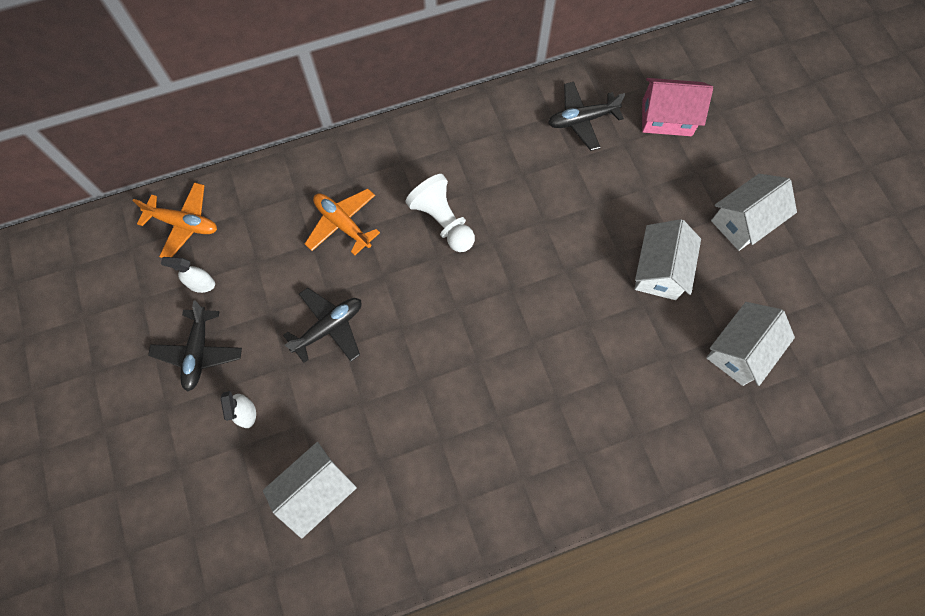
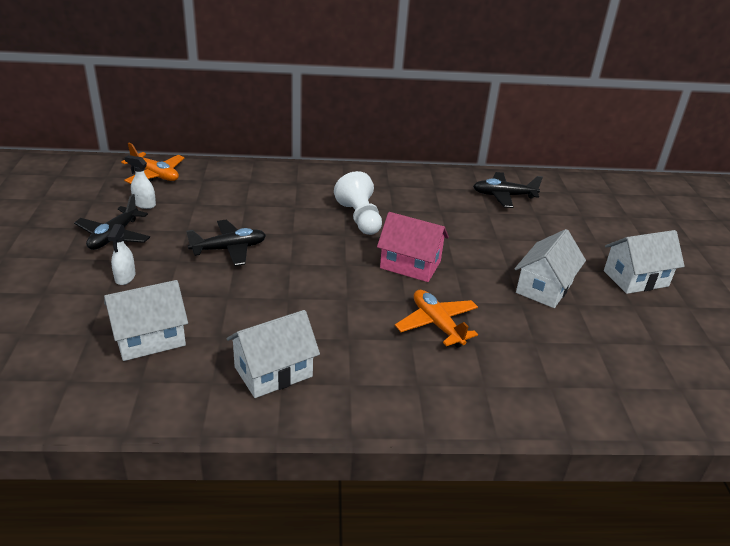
camera: 15 degrees right, 35 degrees down
(343, 224) = (277, 201): orange plane -> orange plane (437, 324)
(666, 118) = (579, 210): pink house -> pink house (410, 265)
(739, 351) = (610, 356): white house -> white house (273, 372)

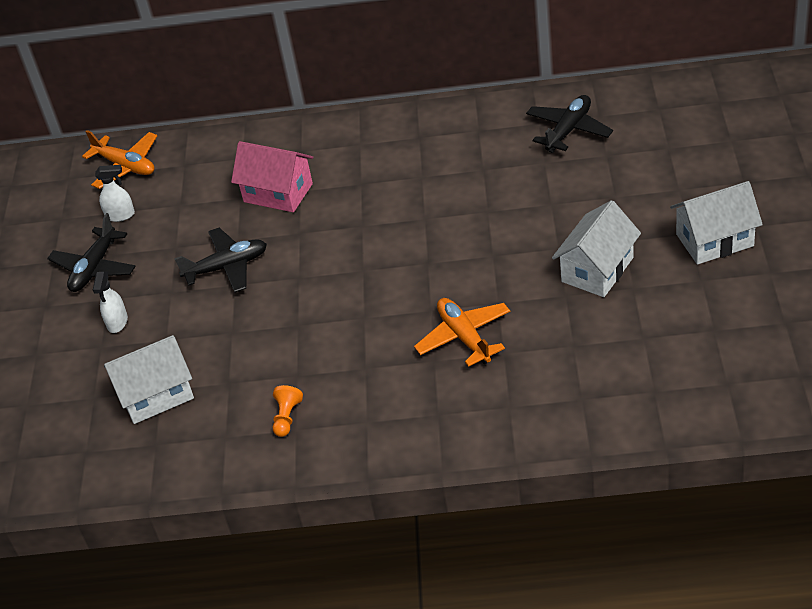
camera: 10 degrees right, 10 degrees up
(144, 204) = (120, 215): white spray bottle -> white spray bottle turned 150 degrees clockwise
(273, 372) = (287, 417): white house -> orange pawn
(360, 218) = (380, 197): white pawn -> none
(410, 265) = (439, 259): pink house -> pink house (278, 193)
(503, 196) = (568, 130): black plane -> black plane turned 120 degrees clockwise

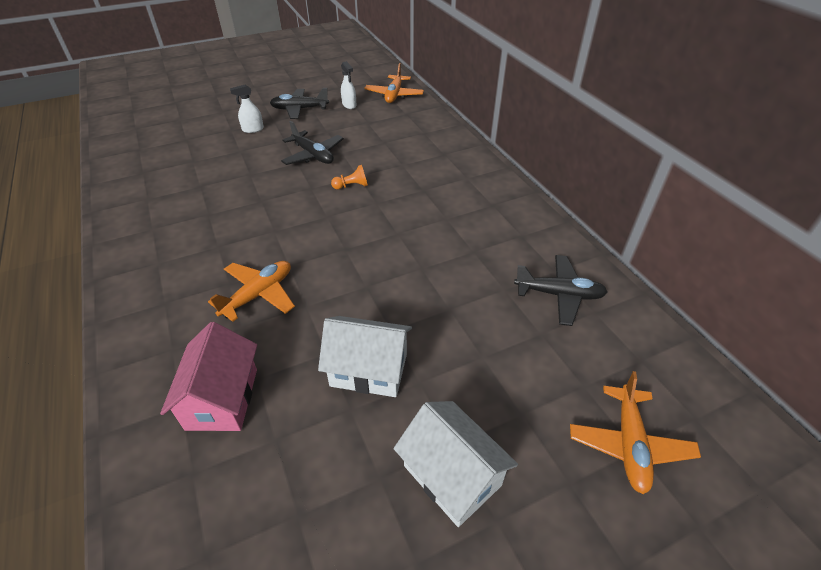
camera: 60 degrees right, 0 degrees up
(156, 395) = (188, 160): white house -> none
(278, 193) = (395, 156): pink house -> pink house (222, 398)
(287, 417) = (164, 221): orange pawn -> orange pawn (352, 186)
(726, 142) = (629, 444): none -> orange plane

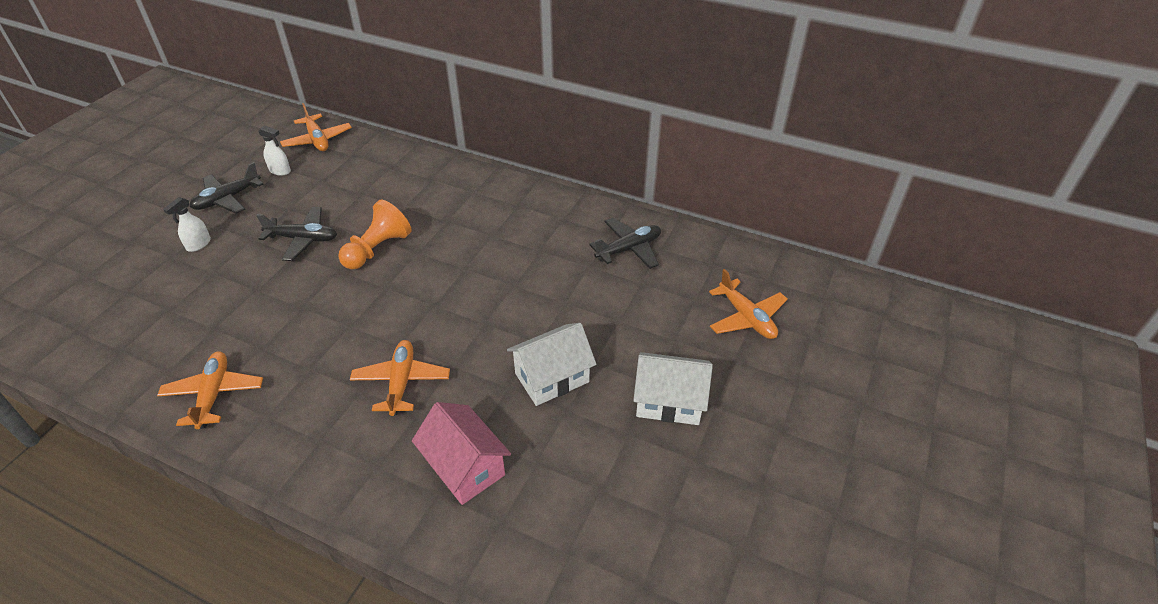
camera: 40 degrees left, 0 degrees up
(150, 229) = (214, 394): none -> orange plane
(352, 186) = (377, 249): orange pawn -> orange pawn, size x1.93

